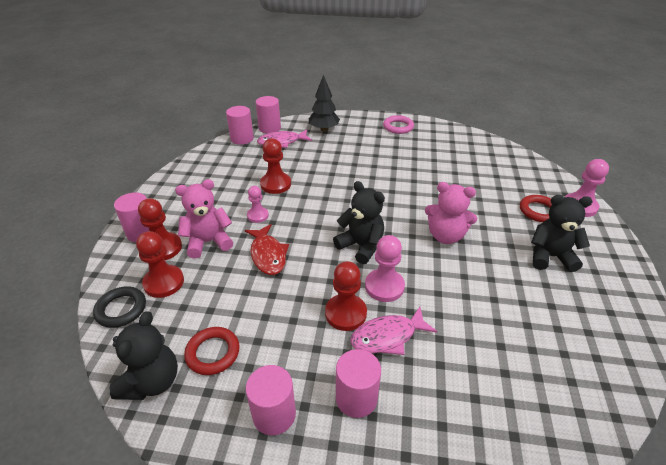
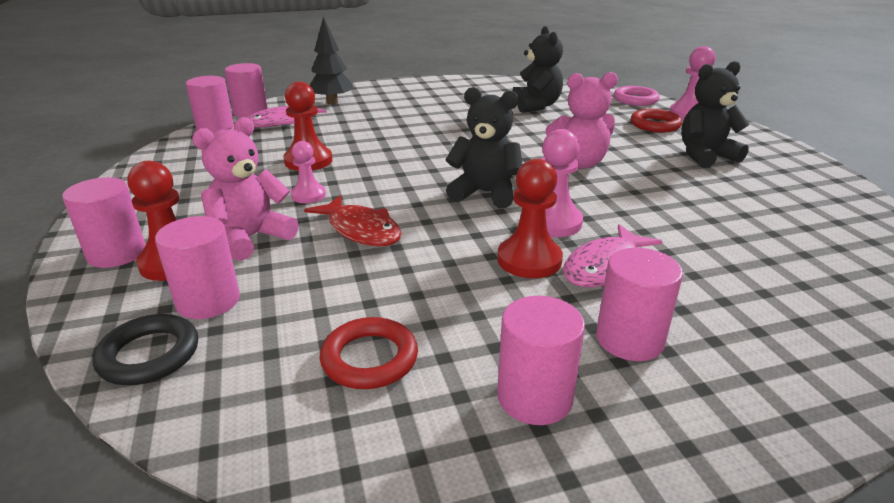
camera: 25 degrees left, 10 degrees down
(152, 381) = (289, 429): black teddy bear -> black teddy bear (536, 106)
(164, 282) = (208, 301): red pawn -> pink cylinder
(398, 127) = (428, 87): pink ring -> pink ring (635, 100)

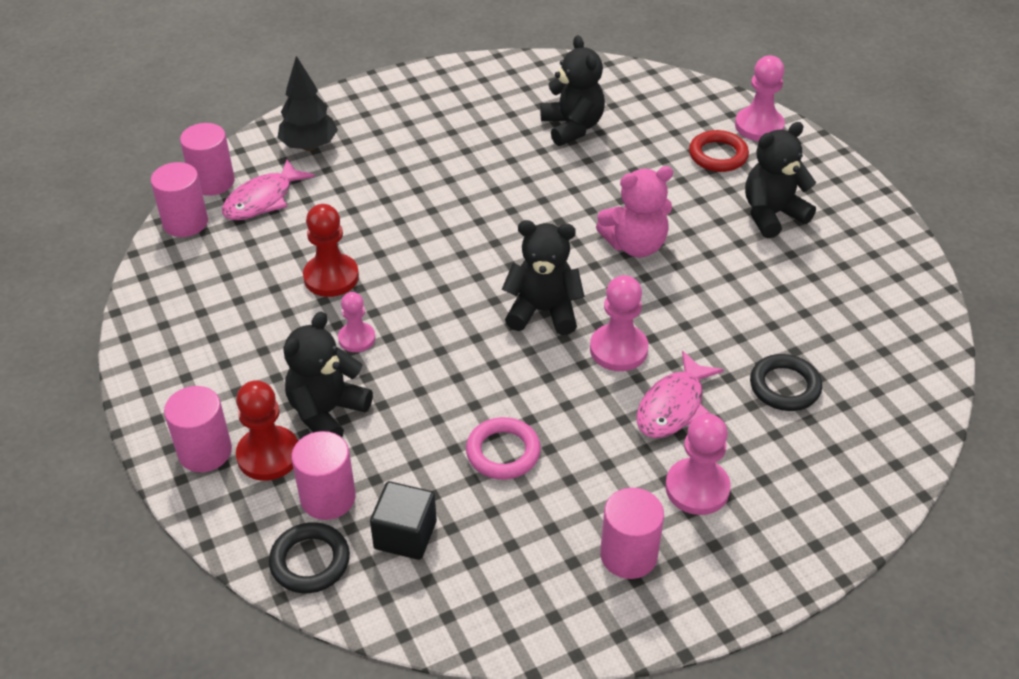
camera: 10 degrees left, 15 degrees up
(251, 238) = (327, 412): pink teddy bear -> black teddy bear
(271, 343) = (405, 535): none -> black cube
(361, 230) = (432, 386): red fish -> none
(369, 358) = (492, 538): red ring -> none
(529, 260) = (603, 406): red pawn -> none
(629, 339) = (697, 488): pink cylinder -> pink pawn
(635, 100) = (694, 98): pink ring -> pink ring (503, 452)
(731, 263) = (784, 386): none -> black ring

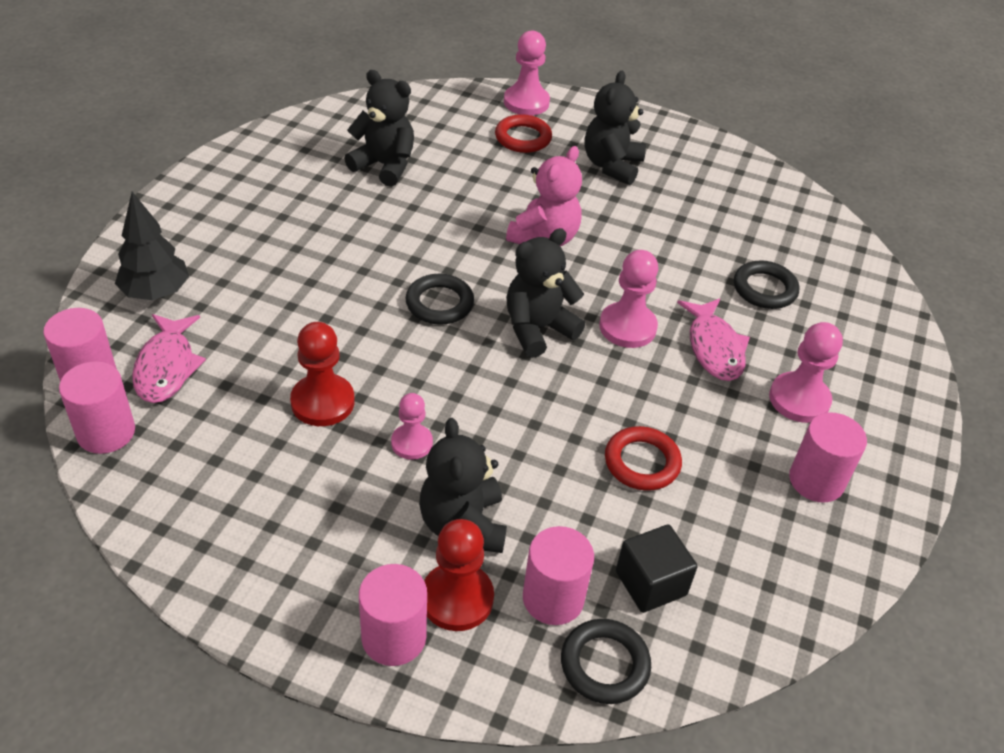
camera: 45 degrees left, 0 degrees up
(491, 252) = (439, 303): none -> black ring
(503, 452) = (642, 462): pink ring -> red ring

